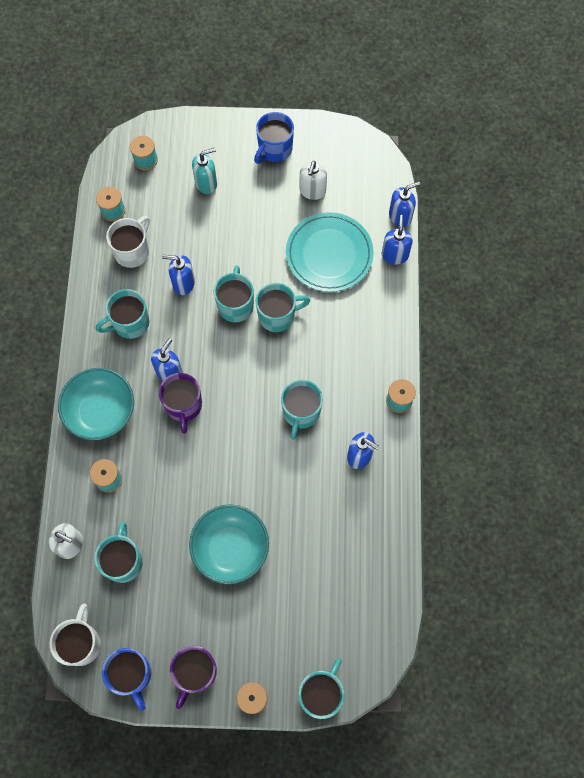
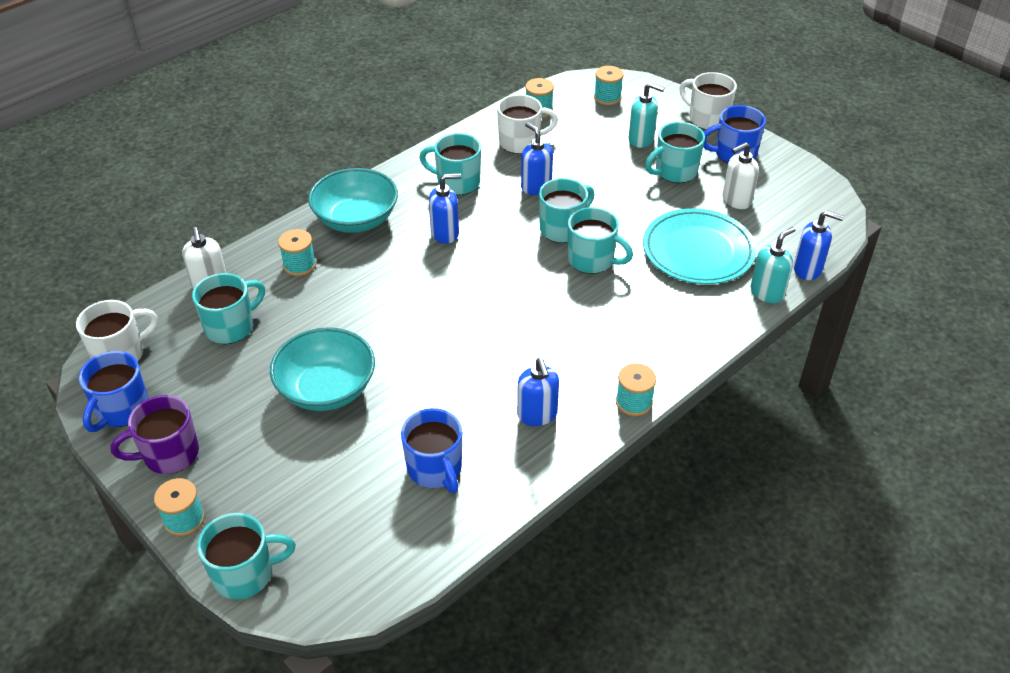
camera: 45 degrees right, 25 degrees down
(183, 406) = (426, 263): purple mug -> none
(228, 128) = (707, 119): none -> white mug
(301, 412) = (523, 341): turquoise mug -> turquoise mug (675, 172)
(345, 541) = (435, 469): none -> blue mug
(395, 255) = (767, 292): blue soap dispenser -> turquoise soap dispenser

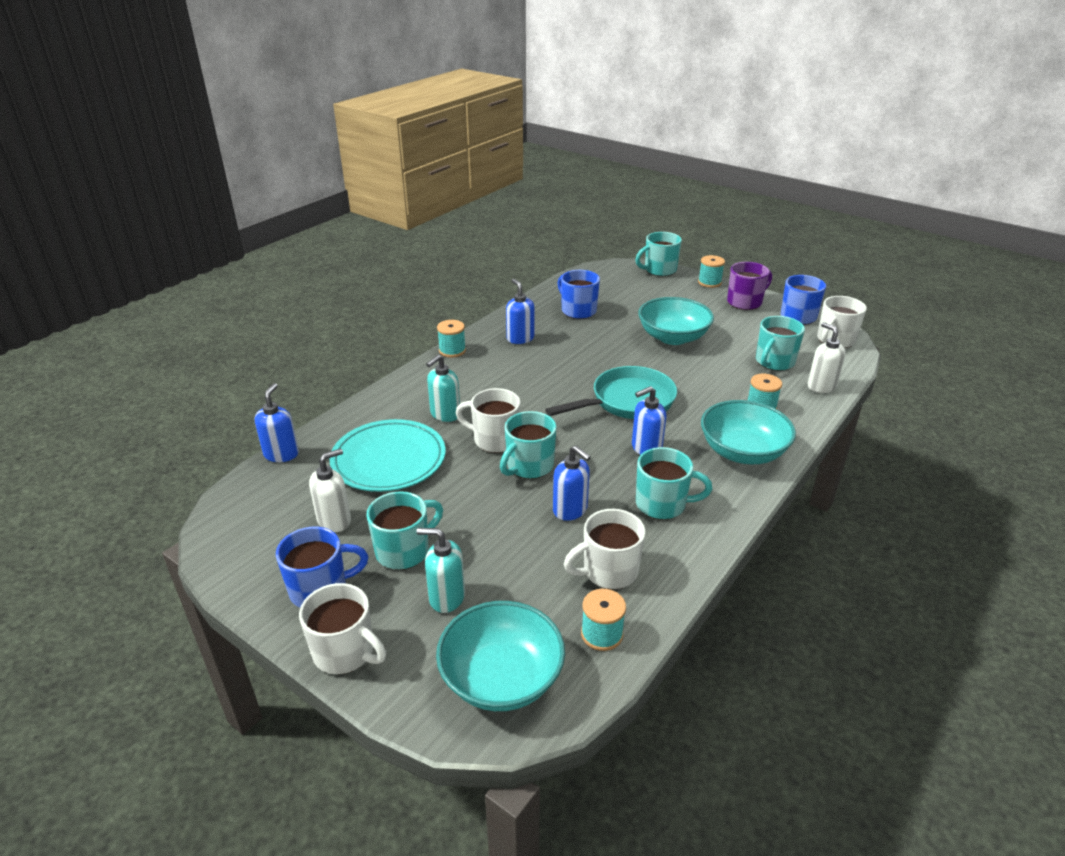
camera: 170 degrees right, 10 degrees down
(438, 290) = (627, 402): none -> turquoise pan
(592, 260) = (495, 440): turquoise mug -> white mug
(607, 97) = (501, 678): turquoise spool -> turquoise bowl
(767, 292) = (329, 430): turquoise soap dispenser -> turquoise soap dispenser (445, 414)
(808, 269) = (281, 454): blue soap dispenser -> blue soap dispenser turned 90 degrees clockwise

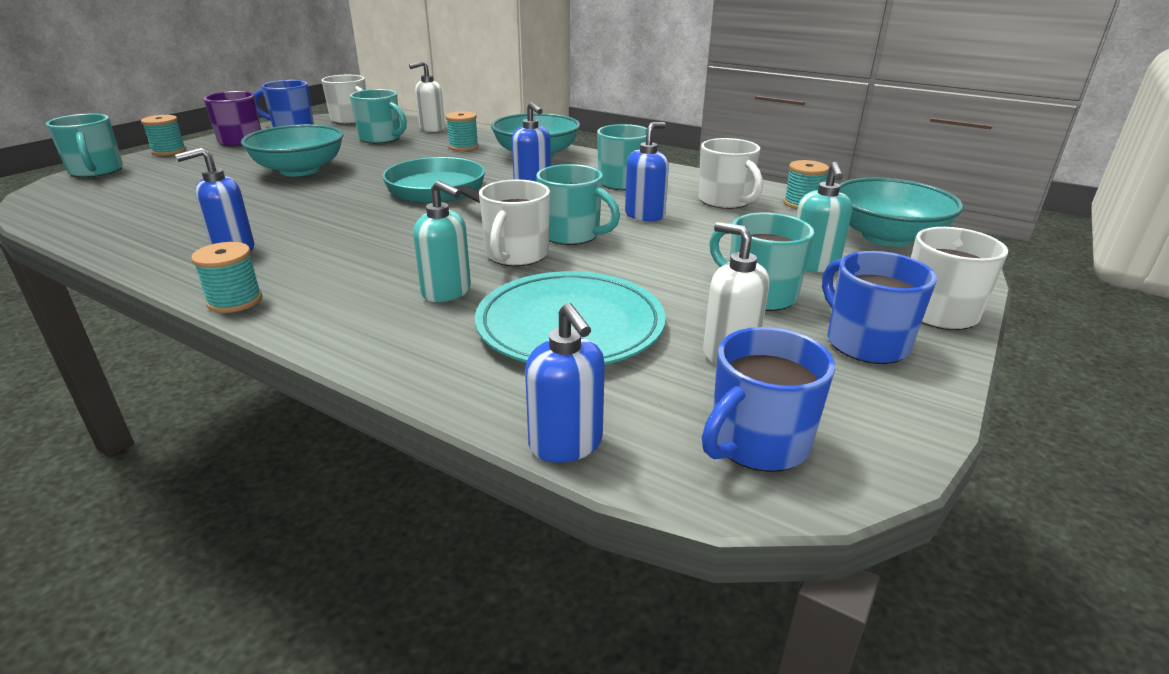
camera: 95 degrees left, 5 degrees down
(281, 454) = (566, 444): blue soap dispenser -> blue soap dispenser turned 120 degrees counterclockwise
(578, 311) = (174, 215): blue mug -> blue mug (757, 443)

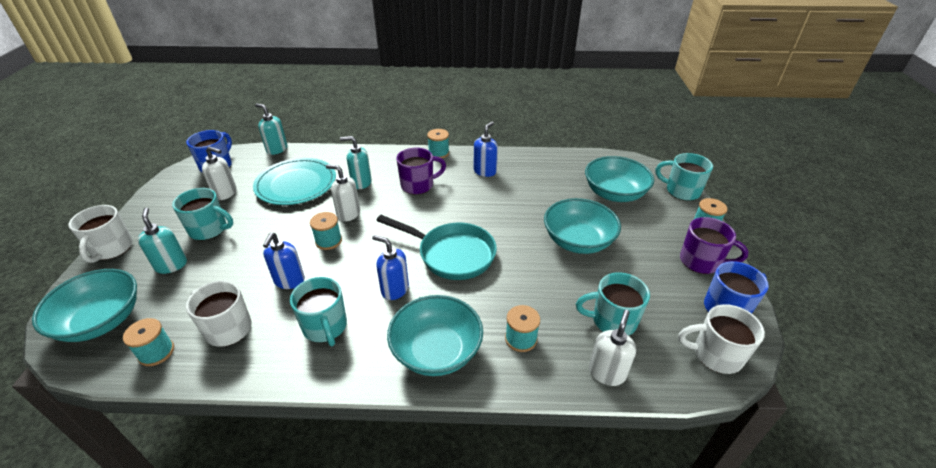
camera: 150 degrees right, 10 degrees up
(161, 187) = (614, 193): none -> turquoise bowl
(364, 261) = (418, 185): none -> purple mug
(516, 255) = (348, 214): white mug -> white soap dispenser
(566, 444) = (277, 149): blue soap dispenser -> turquoise soap dispenser
(571, 235) = (328, 241): turquoise mug -> turquoise spool
(865, 342) = (162, 216): blue mug -> none

